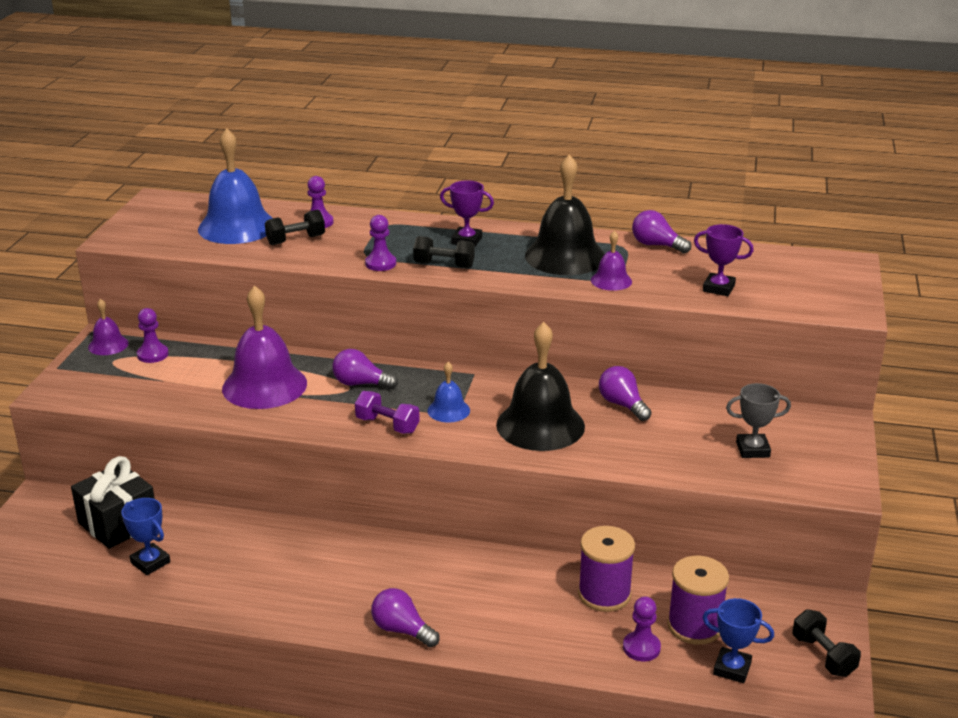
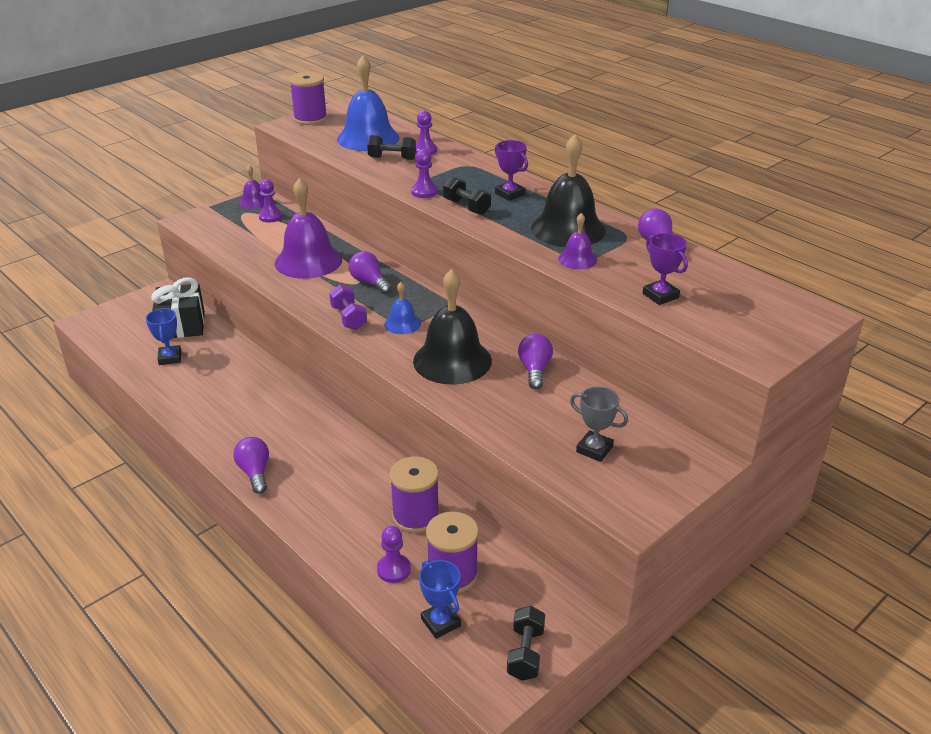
camera: 35 degrees right, 5 degrees up
(136, 224) = (310, 119): none -> purple spool

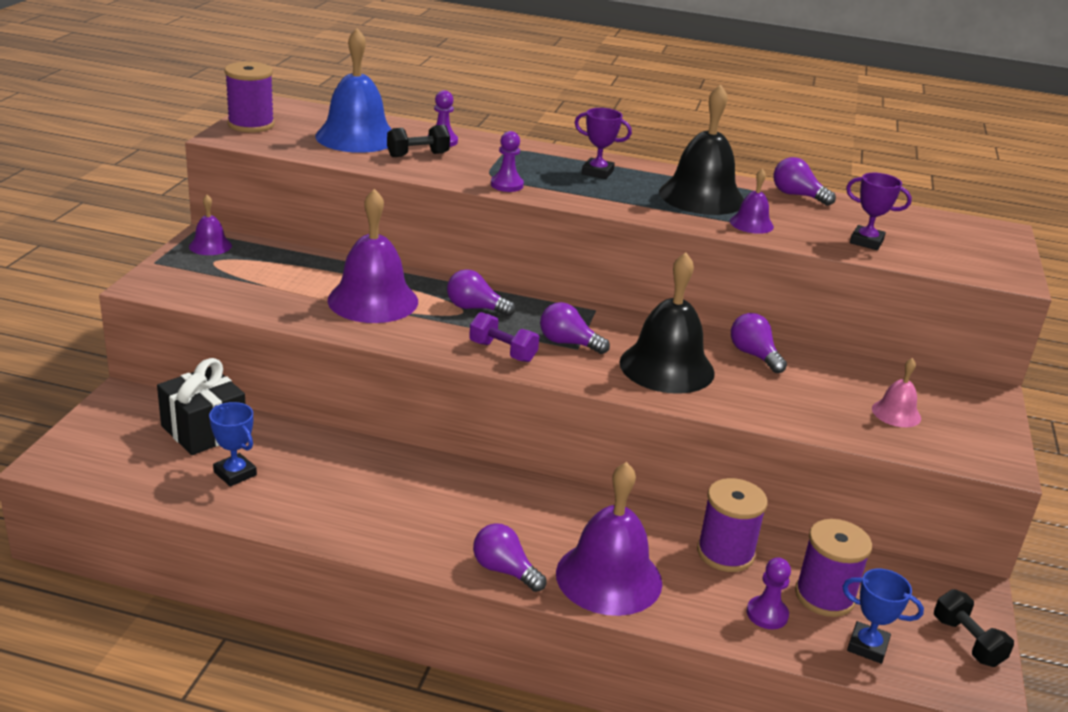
camera: 35 degrees left, 5 degrees down
(270, 217) = (256, 259): purple pawn -> none
(315, 502) = (609, 577): none -> purple bell
(402, 324) = (568, 343): blue bell -> purple light bulb
(466, 207) = (574, 193): black dumbbell -> none
(594, 449) = (896, 413): grey trophy -> pink bell

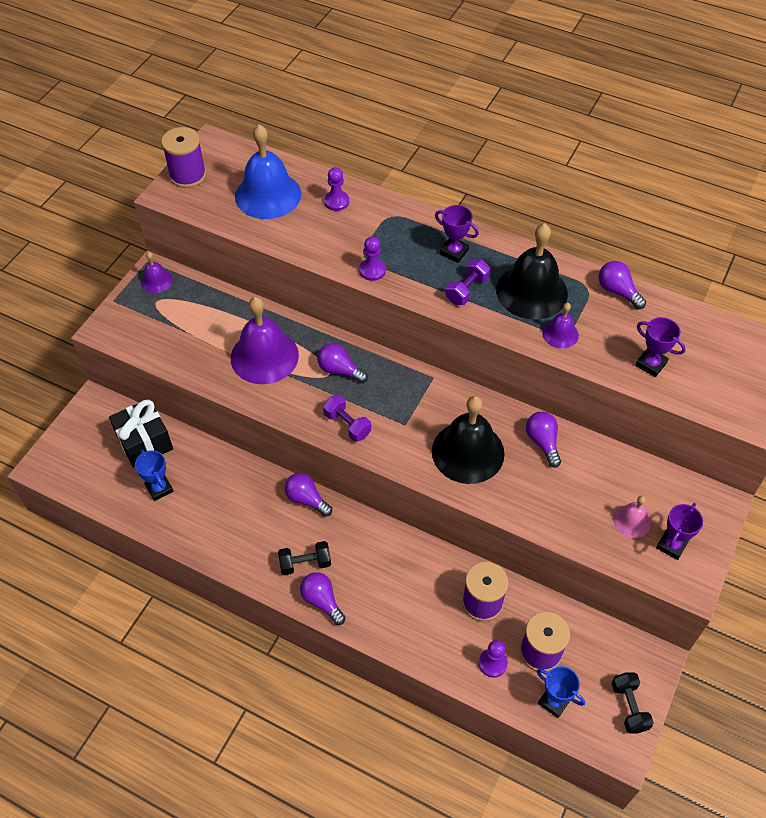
camera: 15 degrees right, 25 degrees up
(418, 155) = (311, 223): black dumbbell -> black dumbbell (305, 563)
(568, 343) = (400, 418): purple light bulb -> purple light bulb (306, 499)
(609, 577) = (392, 616): purple bell -> none
(626, 196) = (466, 290): none -> purple dumbbell
(955, 430) = (671, 545): none -> purple trophy

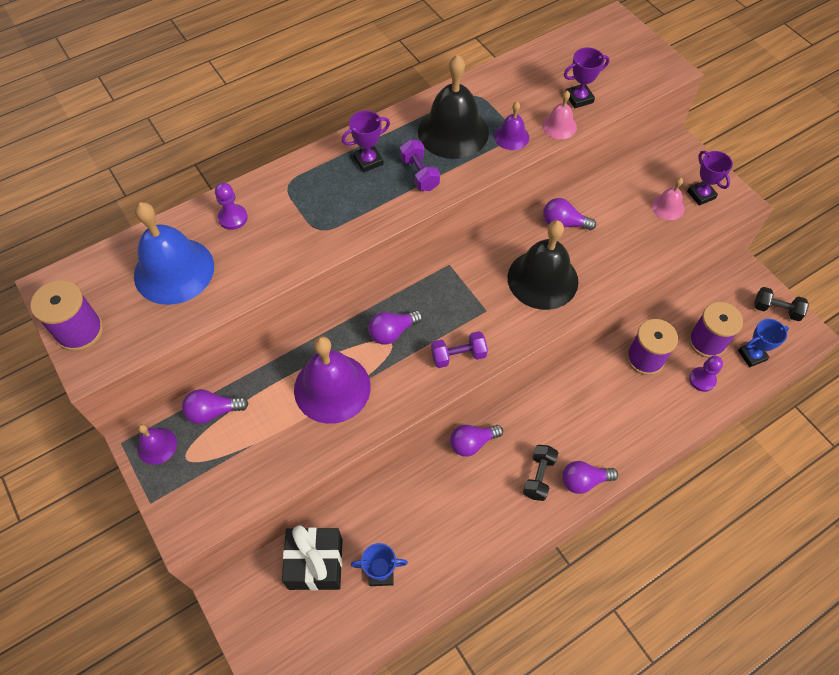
camera: 60 degrees left, 5 degrees up
(372, 270) = (343, 231): purple pawn -> none
(603, 363) = (559, 126): none -> pink bell
(617, 291) = (492, 79): purple light bulb -> purple light bulb (213, 411)

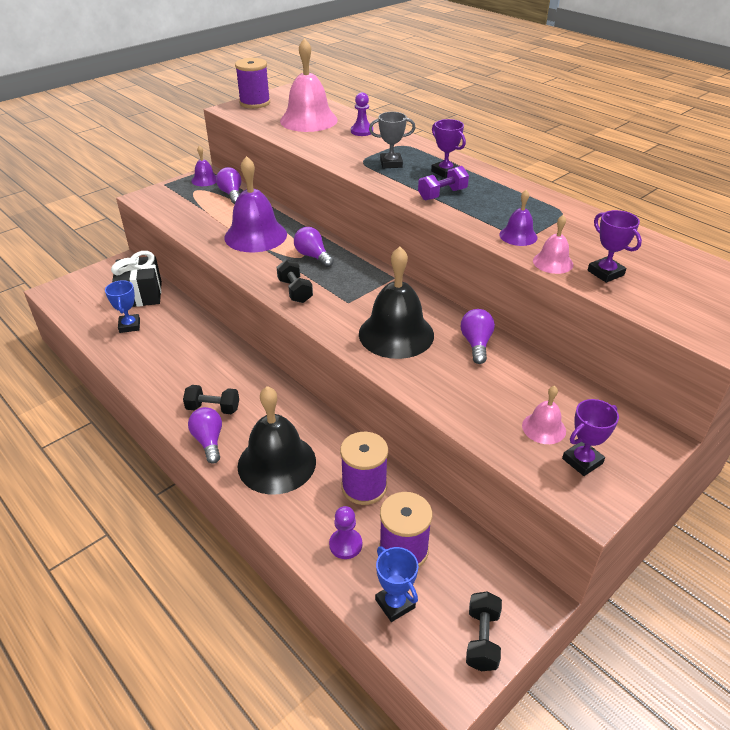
camera: 80 degrees right, 20 degrees down
(174, 270) = (308, 120): blue bell -> pink bell
(334, 204) = (391, 163): none -> grey trophy
(453, 131) = (505, 205): black bell -> black bell (276, 463)
(458, 356) = (295, 291): purple dumbbell -> black dumbbell
(472, 443) = (246, 363): purple light bulb -> none

